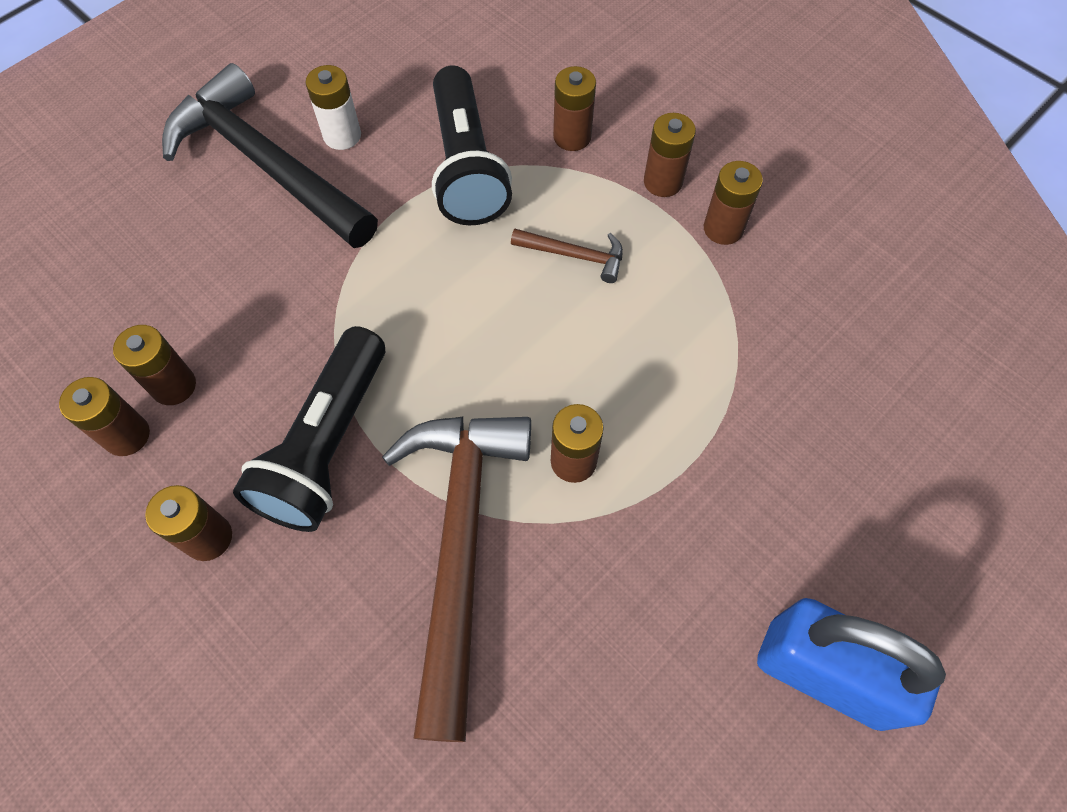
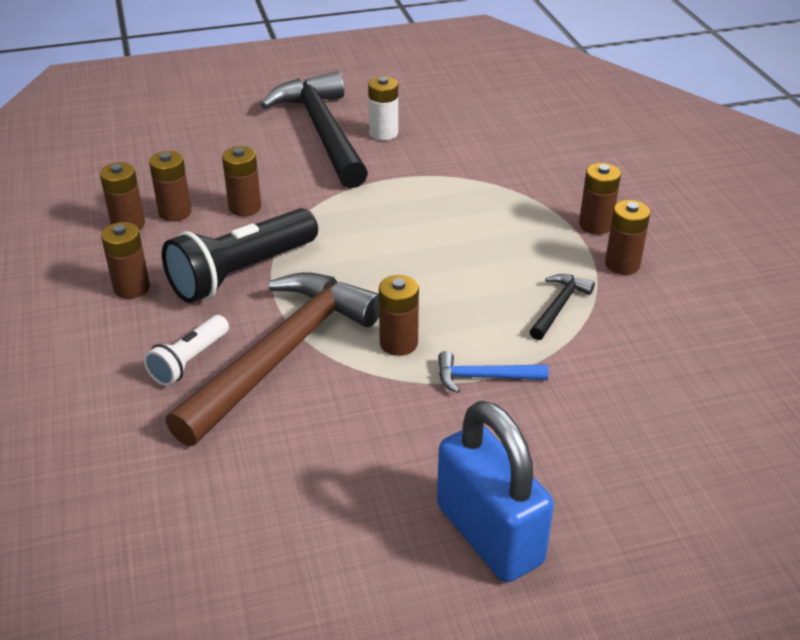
camera: 30 degrees right, 25 degrees down
(361, 614) = (189, 361): none -> white flashlight
(467, 166) = (455, 173): black flashlight -> none
(572, 137) = (545, 181): brown battery -> brown battery (245, 207)
(575, 256) = (493, 241): brown hammer -> none
(689, 463) = (484, 377): none -> blue hammer
(700, 321) = (559, 306): none -> black hammer

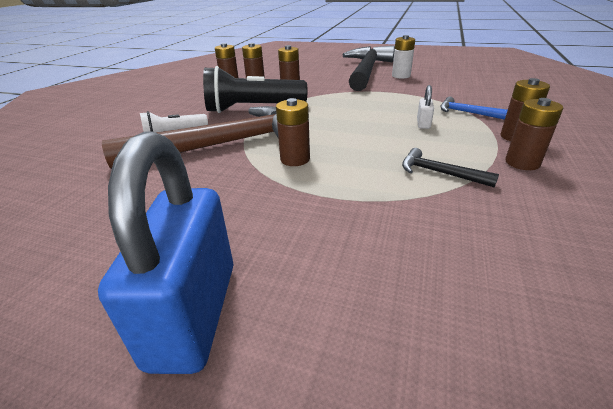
camera: 35 degrees right, 5 degrees down
(131, 288) = (196, 103): brown battery -> none
(484, 377) = (330, 195): blue hammer -> blue hammer (468, 113)
(489, 233) = (423, 124): none -> white padlock
(559, 306) = (439, 173): black hammer -> black hammer turned 120 degrees counterclockwise

